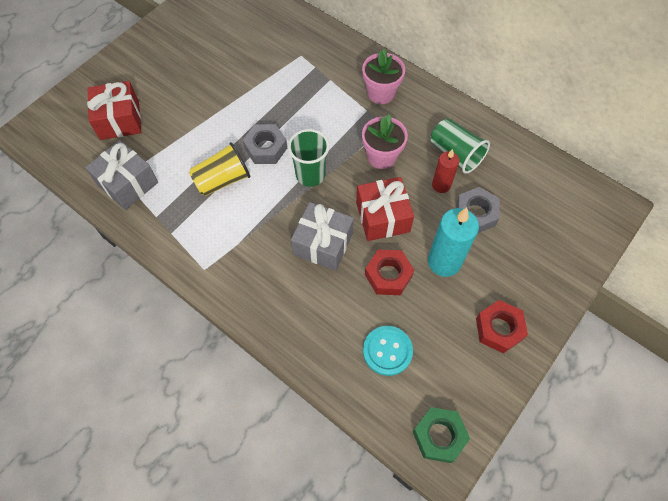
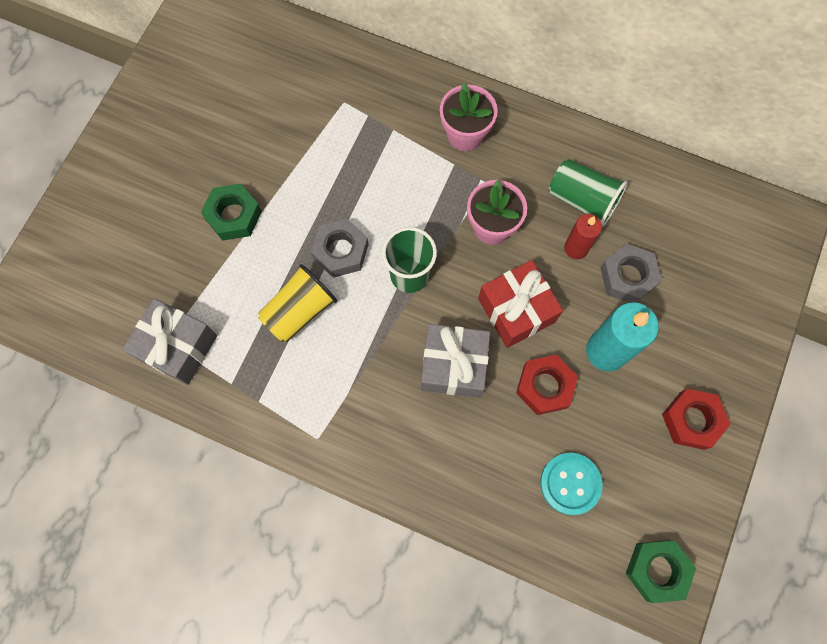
camera: 15 degrees left, 10 degrees up
(119, 120) = (133, 258): red gift -> none
(198, 109) = (233, 216): none -> green nut

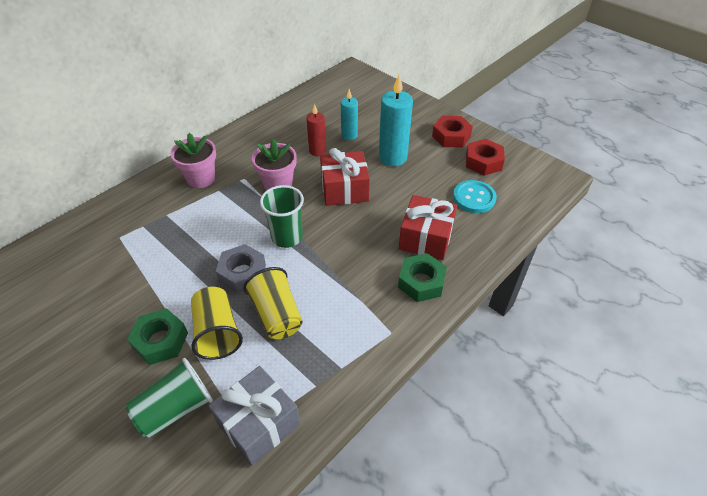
camera: 70 degrees left, 25 degrees down
(260, 263) = (217, 332): none -> yellow cup
(453, 366) = (368, 232): grey gift -> none
(470, 438) = (426, 238): none -> red gift
(545, 386) = (404, 191): red nut -> red nut (483, 162)
(582, 200) = (287, 139): green cup -> green cup (176, 408)
(627, 277) = (349, 135): grey nut -> turquoise candle
(657, 570) = (539, 176): green nut -> green nut (421, 282)

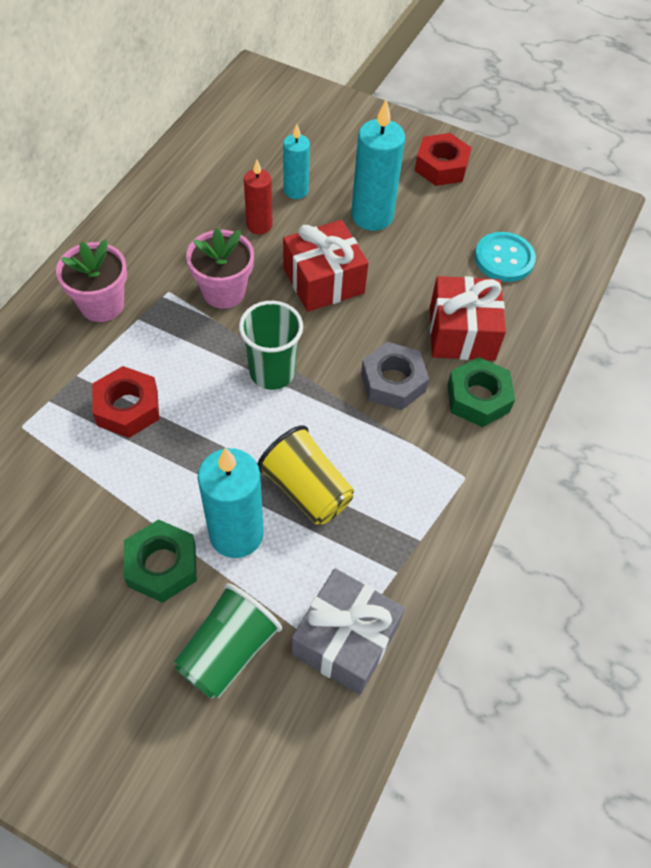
camera: 20 degrees left, 10 degrees up
(217, 332) = (236, 534): yellow cup -> turquoise candle
(242, 273) = (232, 440): grey nut -> grey nut (393, 382)
(483, 162) = (498, 200): red nut -> red nut (127, 408)

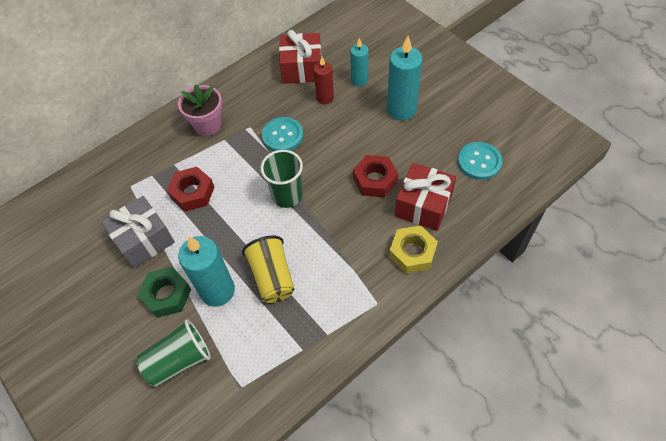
camera: 30 degrees right, 0 degrees up
(224, 292) = (282, 136): pink flower pot -> turquoise button
(323, 281) = (348, 145): red gift -> red gift (302, 68)
(345, 640) = (250, 380): grey gift -> grey gift (144, 240)
(393, 382) = (360, 225): grey nut -> none
(441, 166) = (466, 86): red nut -> red nut (375, 180)
(478, 398) = (412, 253): green nut -> yellow nut

